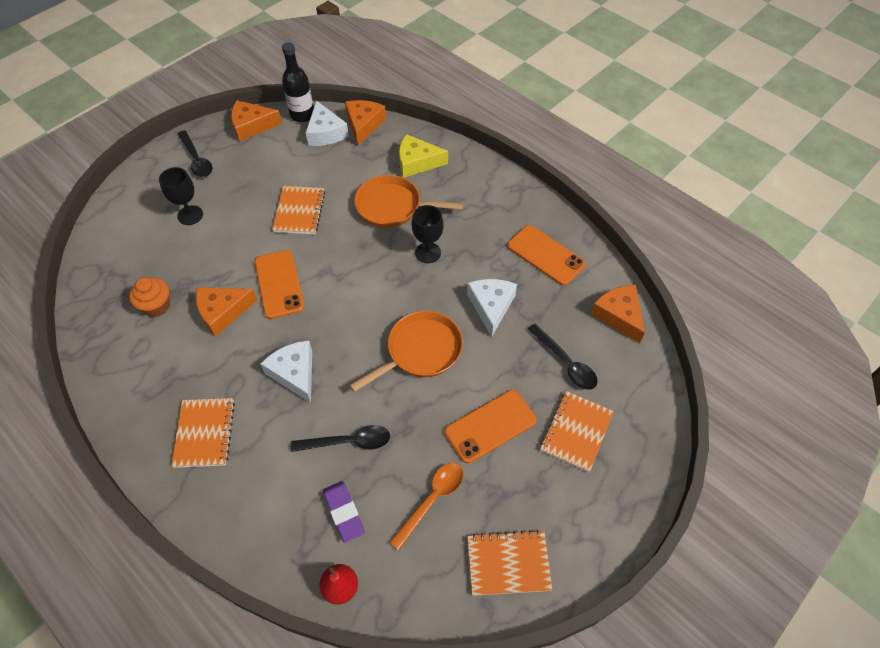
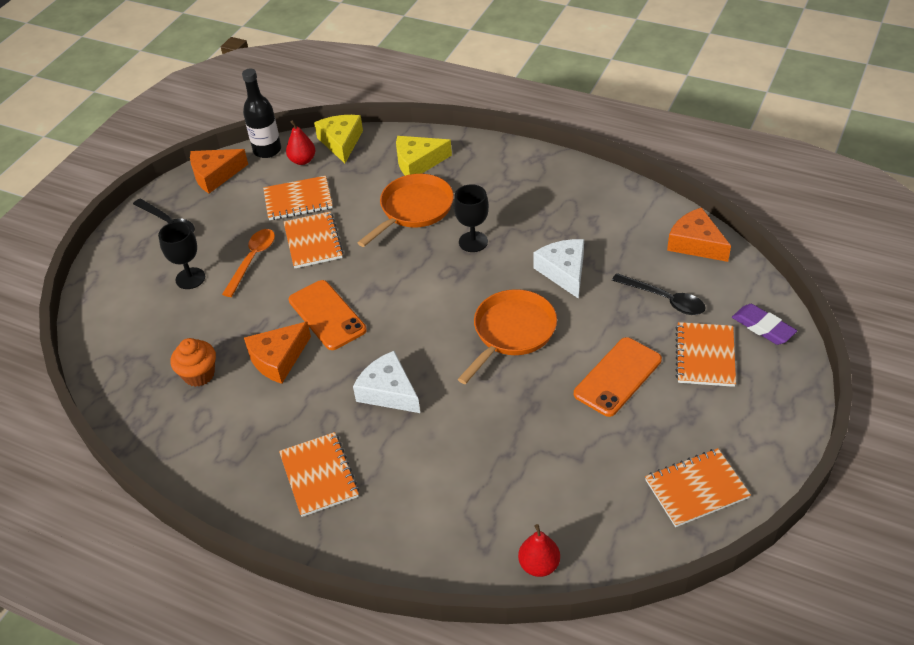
camera: 15 degrees left, 10 degrees down
(305, 169) = (298, 200): none -> orange notebook
(325, 133) = (302, 160): white cheese -> red pear
(344, 512) = (507, 499): purple eraser -> purple eraser (763, 327)
(348, 442) = (479, 435): black spoon -> none
(364, 125) = (341, 142): orange cheese -> yellow cheese
(393, 206) = (413, 210): orange pan -> orange pan turned 135 degrees clockwise
(432, 500) = (592, 459): orange spoon -> orange spoon (252, 260)
(545, 255) = (596, 211): orange phone -> none

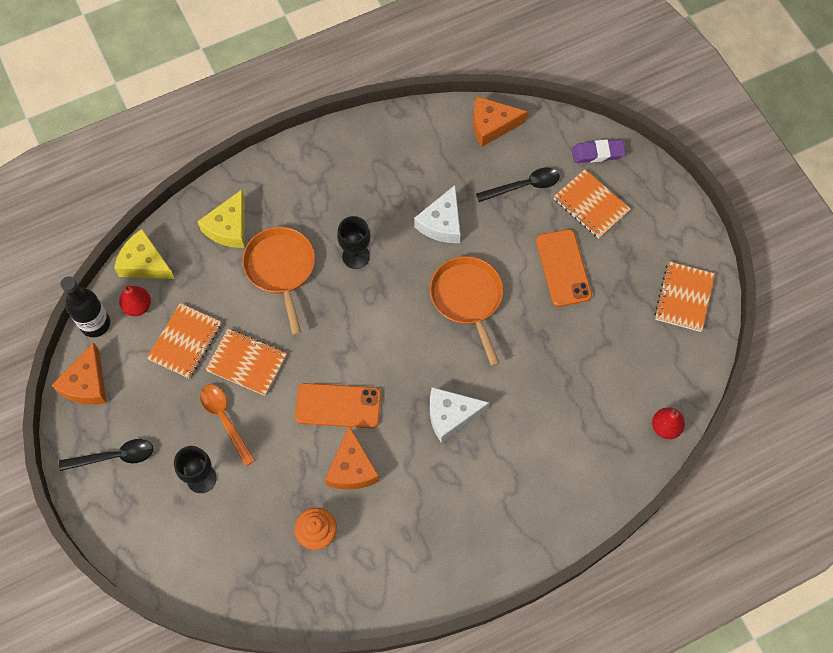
camera: 55 degrees left, 20 degrees up
(319, 475) = (487, 510): orange notebook -> none
(564, 271) = (441, 223): white cheese -> white cheese turned 90 degrees counterclockwise

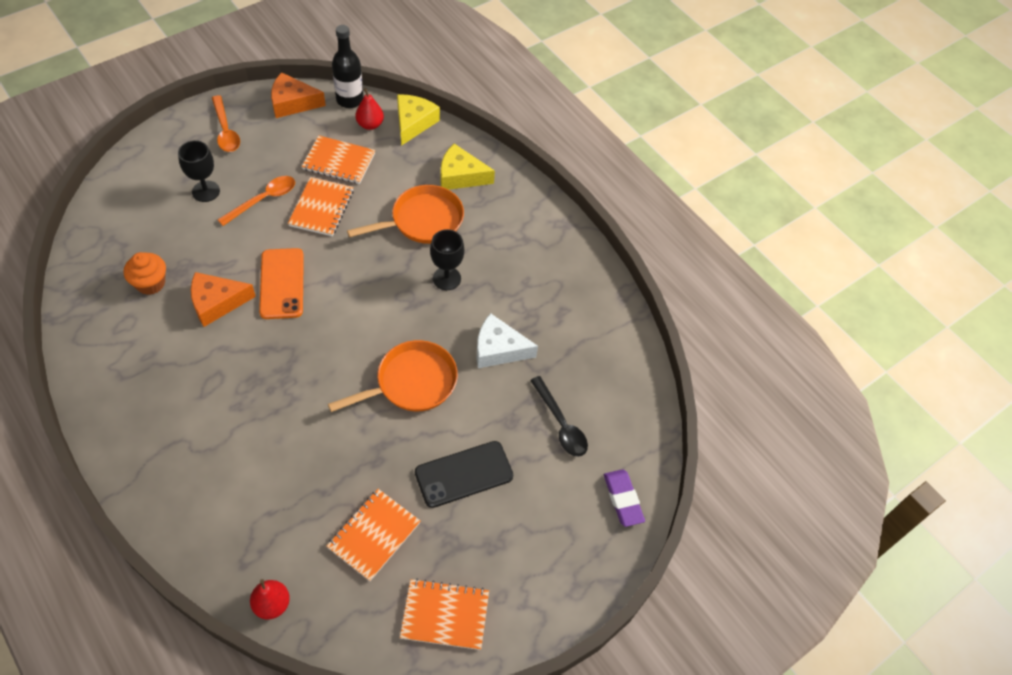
camera: 75 degrees right, 10 degrees down
(114, 456) = (225, 130): black spoon -> orange spoon
(451, 415) = (276, 381): white cheese -> none
(492, 125) = (631, 384): orange cheese -> none
(563, 268) = (464, 474): orange phone -> black phone
(591, 205) = (551, 497): orange notebook -> orange notebook (374, 535)

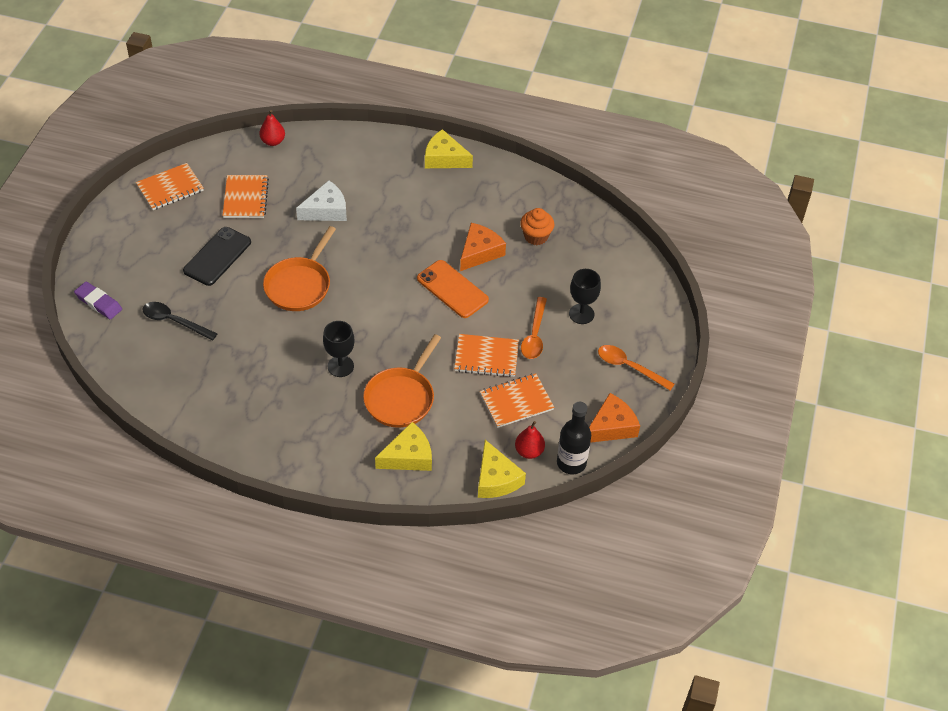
camera: 145 degrees right, 5 degrees down
(122, 435) = (444, 158): none -> yellow cheese
(321, 208) = (486, 357): orange notebook -> orange notebook turned 60 degrees counterclockwise
(498, 349) = (258, 342): white cheese -> white cheese (326, 210)

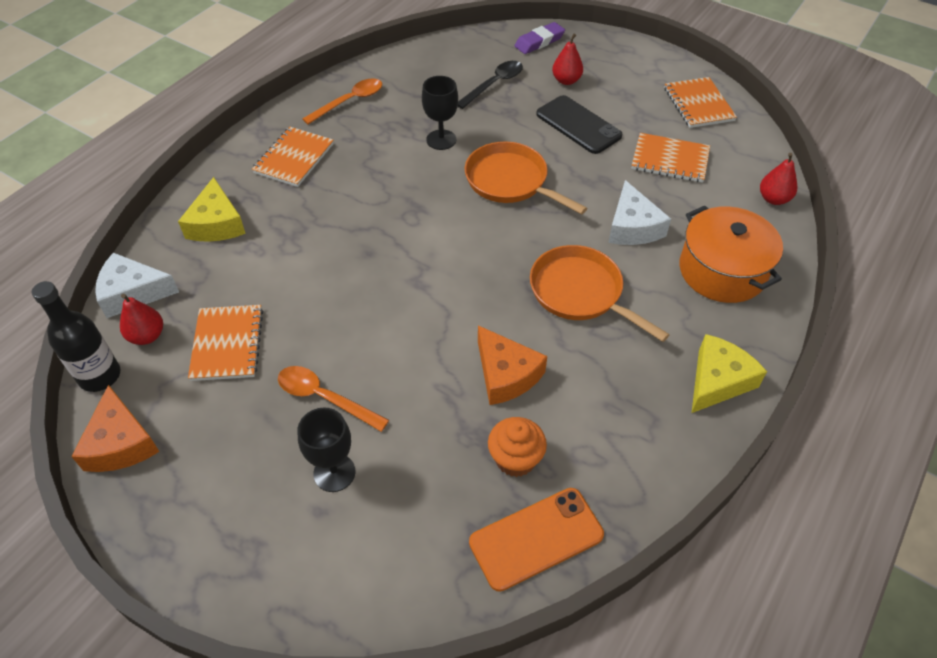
camera: 110 degrees right, 0 degrees up
(157, 274) = (566, 81): none -> red pear
(340, 366) = (372, 193): black goblet -> black goblet (441, 140)
(353, 162) = (722, 271): none -> orange pot
(401, 397) = (299, 235): orange pan -> orange pan (581, 293)
(452, 289) = (447, 325): orange phone -> orange phone (536, 538)
(486, 357) = (315, 332): orange notebook -> orange notebook (294, 158)
(496, 479) = (133, 293): yellow cheese -> white cheese
(629, 367) = (203, 505): orange spoon -> orange spoon (349, 102)

